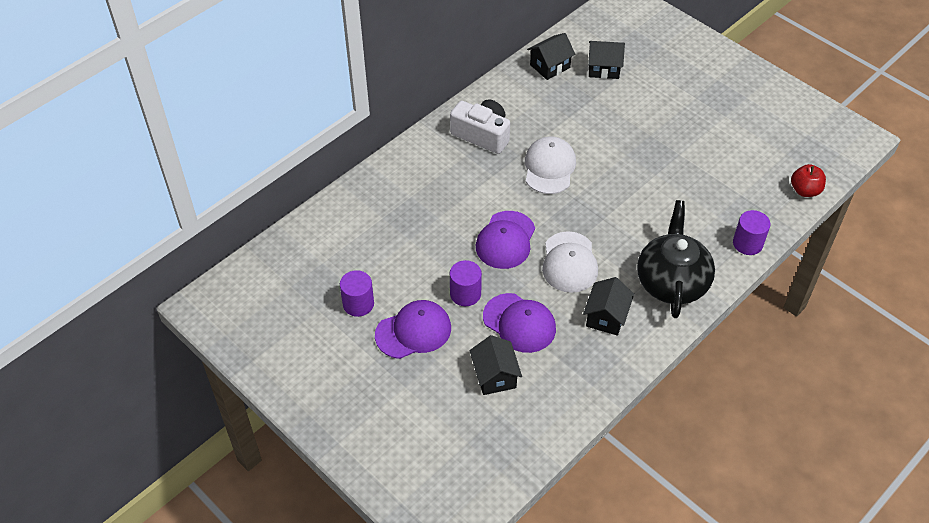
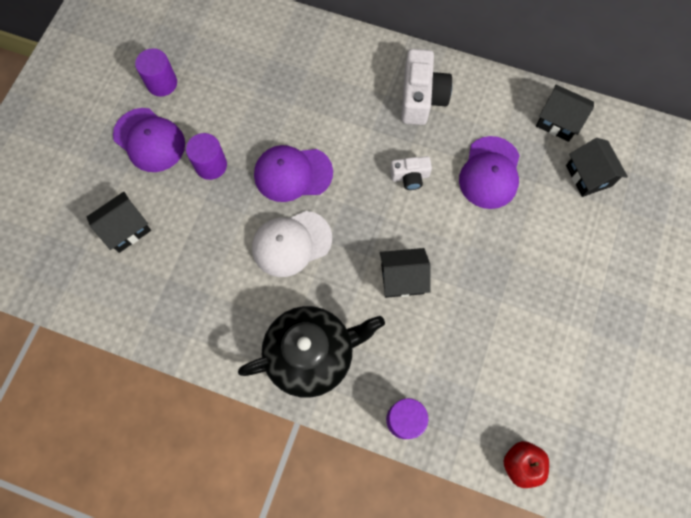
camera: 65 degrees right, 20 degrees up
(519, 323) = (196, 226): purple cap -> purple cap (490, 173)
(549, 167) = (410, 177): white cap -> white camera
(606, 317) = (237, 304): black house -> black house (402, 278)

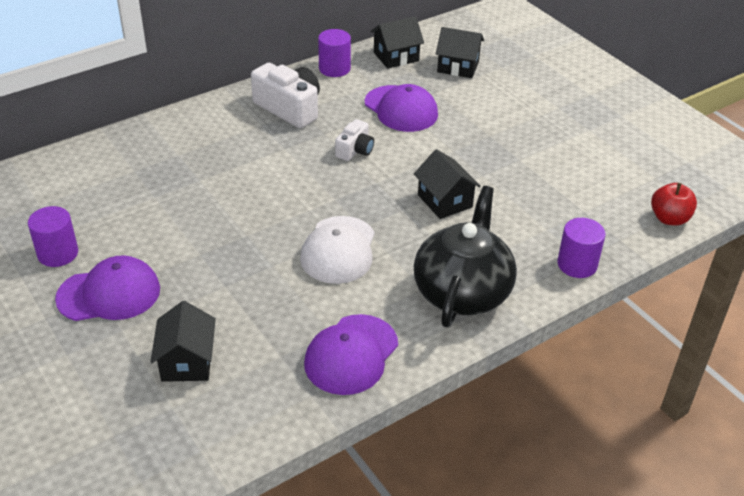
camera: 55 degrees left, 30 degrees down
(211, 165) = (193, 263): purple cylinder -> purple cylinder (334, 68)
(293, 174) = (269, 215): purple cap -> purple cap (351, 354)
(402, 278) = (445, 201): black house -> black house turned 60 degrees counterclockwise

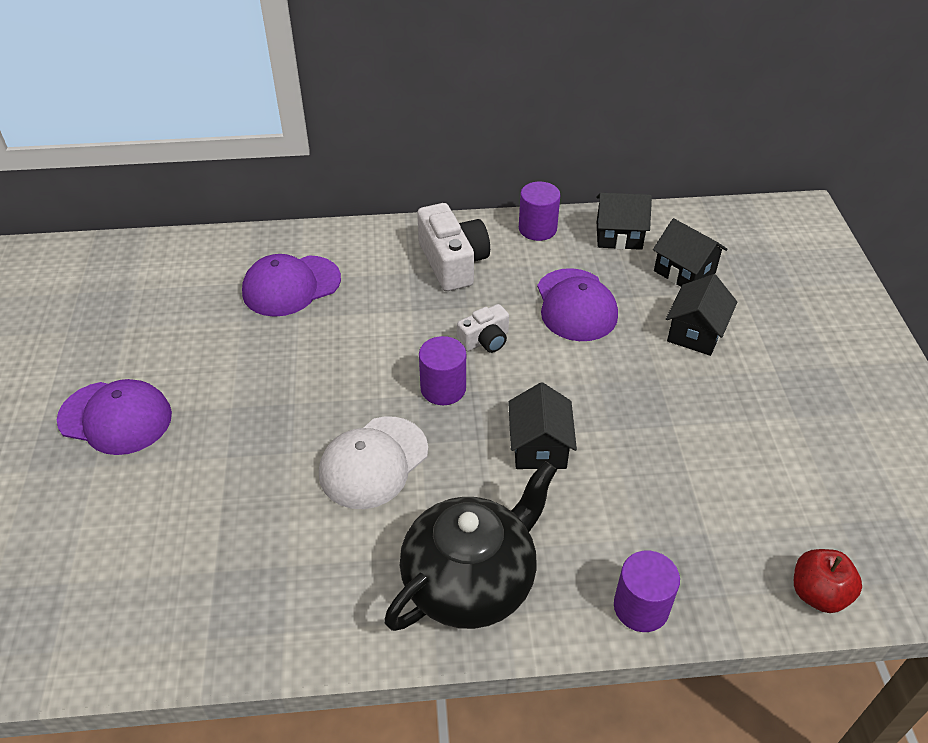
camera: 30 degrees right, 5 degrees up
(58, 253) = (107, 351): purple cylinder -> purple cylinder (443, 388)
(187, 361) = (123, 533): black house -> black house (695, 333)
(351, 354) = (286, 606): purple cap -> purple cap (291, 286)

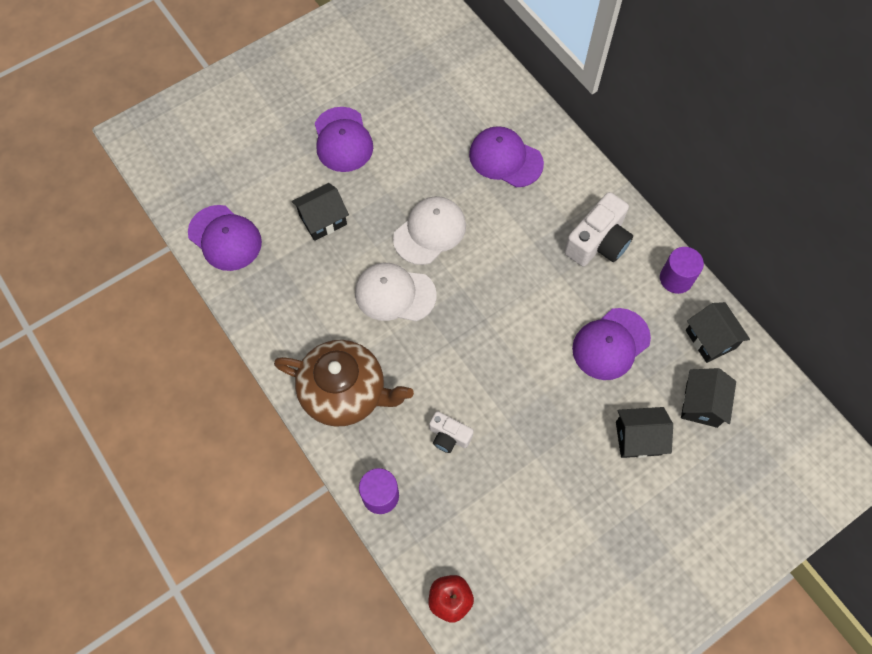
camera: 60 degrees right, 20 degrees up
(122, 625) = (225, 238): none -> purple cap
(320, 391) = (430, 232): none -> white cap
(443, 388) = (477, 300): purple cylinder -> none
(471, 580) = (345, 392): black teapot -> brown teapot
(485, 340) = (536, 302): white camera -> white camera (449, 436)
(539, 447) = (465, 382): black house -> black house (323, 220)

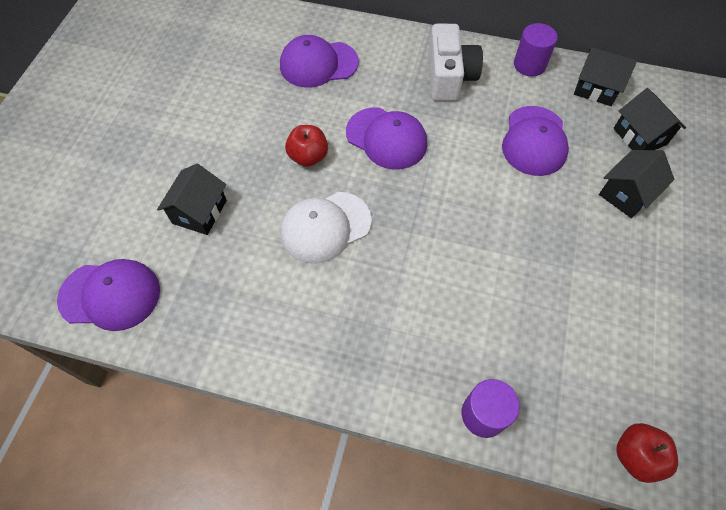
camera: 40 degrees left, 5 degrees down
(342, 140) = (159, 135): purple cap -> purple cap (386, 138)
(345, 392) = (361, 346): brown teapot -> none
(430, 232) = (308, 157): white cap -> red apple
(449, 436) = (488, 310): white camera -> none

